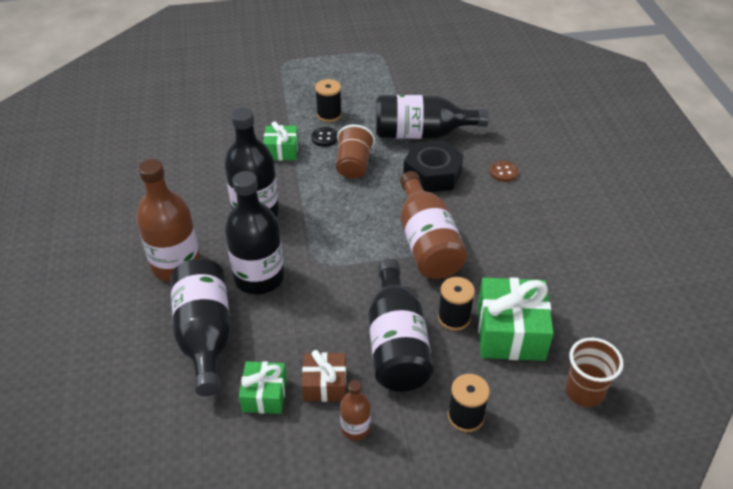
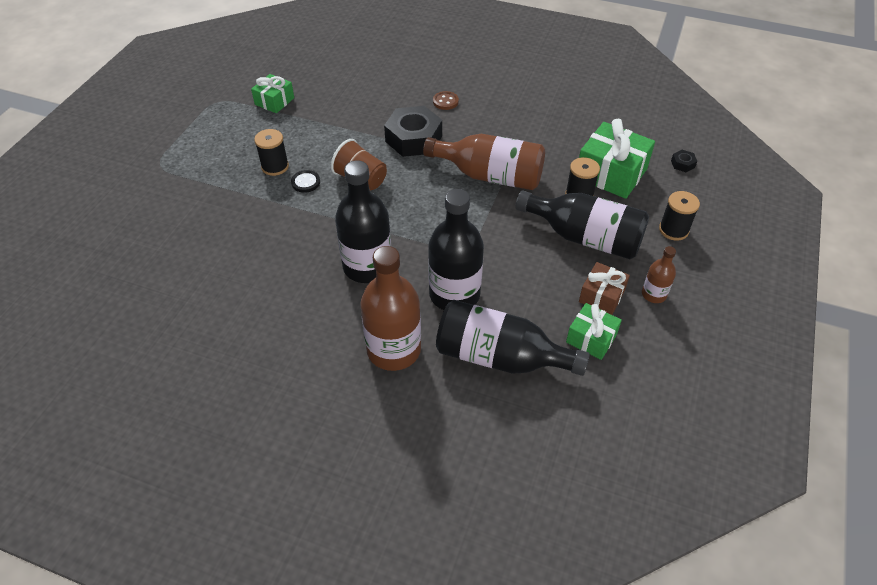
camera: 60 degrees left, 5 degrees up
(281, 151) = (296, 217): green gift -> green gift (274, 101)
(421, 134) = (358, 123): black bottle -> none
(584, 391) = (682, 164): brown cup -> black nut

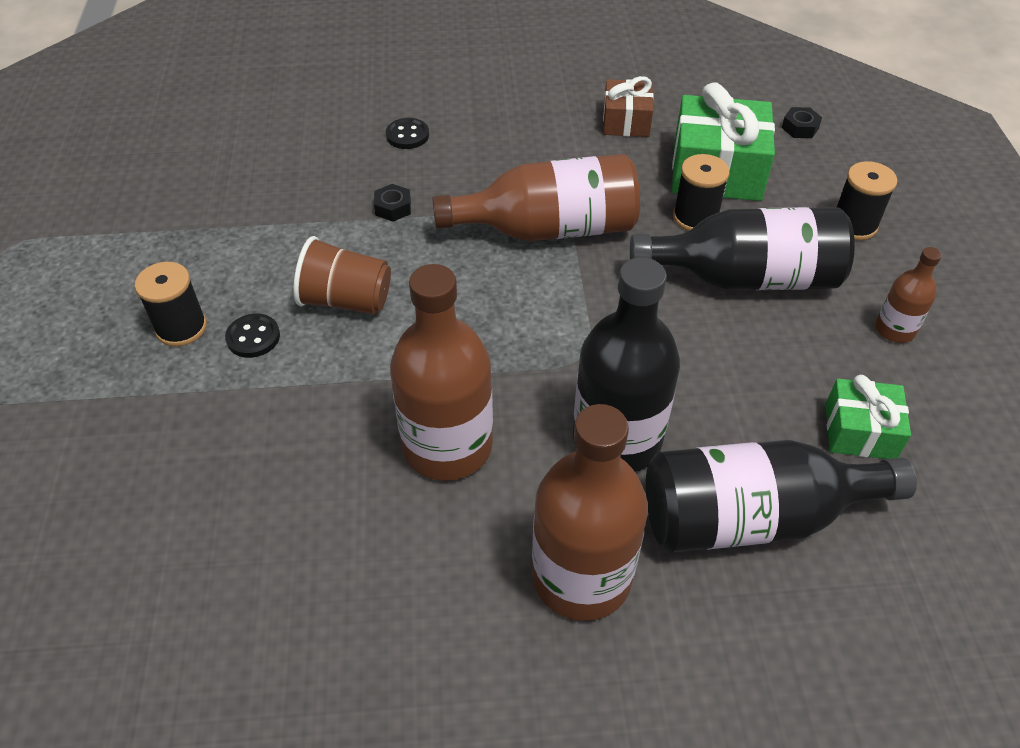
camera: 25 degrees left, 0 degrees up
(274, 101) = (116, 216): green gift -> none
(367, 266) = (447, 446): black bottle -> brown bottle
(413, 139) = (393, 208): black nut -> black nut, size x0.41
(445, 101) = (407, 135): brown button -> black button
(601, 296) = (829, 359): brown gift -> brown gift (626, 121)

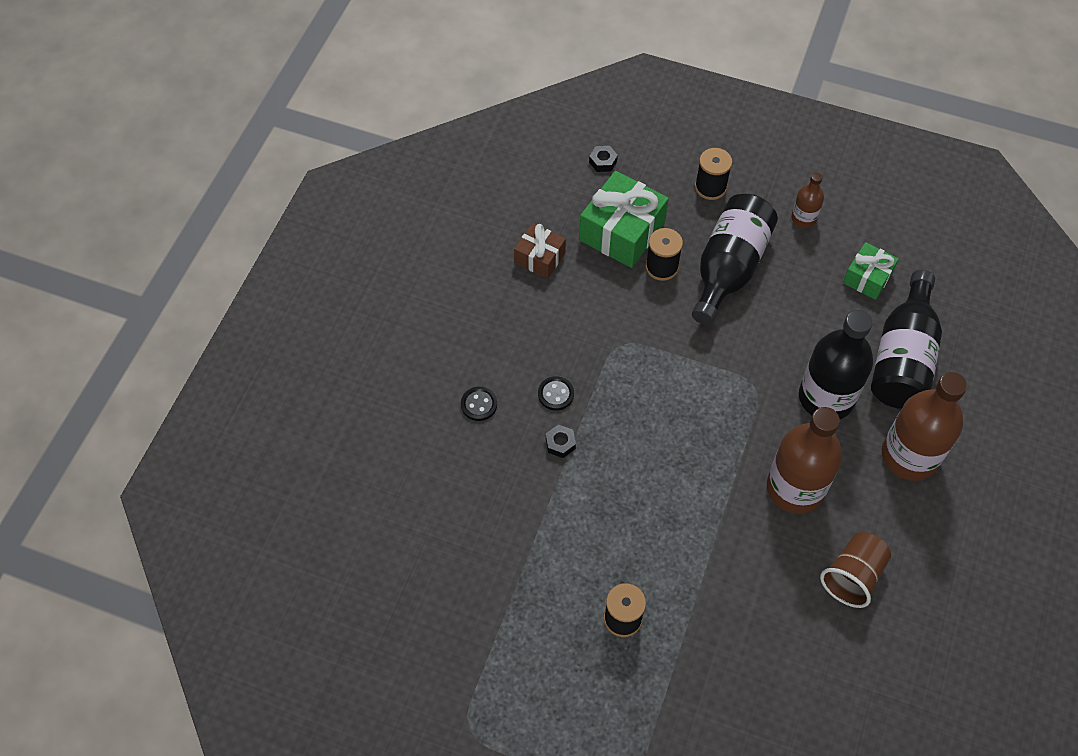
camera: 65 degrees left, 10 degrees up
(253, 337) = (653, 574): black button -> black button (556, 394)
(346, 300) = (643, 505): brown cup -> brown cup (852, 576)
(548, 229) = (631, 356): brown bottle -> none

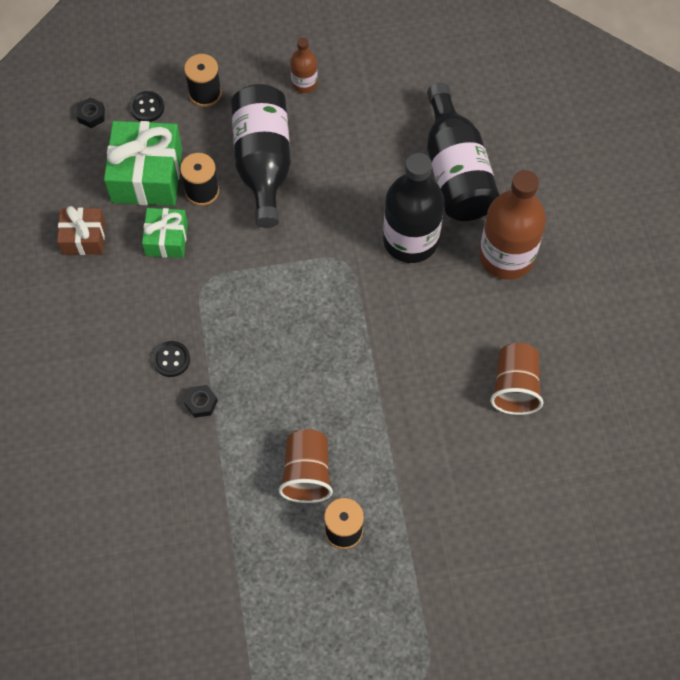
camera: 30 degrees left, 5 degrees up
(479, 404) = (105, 406): black button -> black button (147, 107)
(618, 551) = (307, 473): none -> brown cup
(795, 488) = (427, 335): brown bottle -> none
(867, 278) = (388, 112): green gift -> green gift (166, 239)

